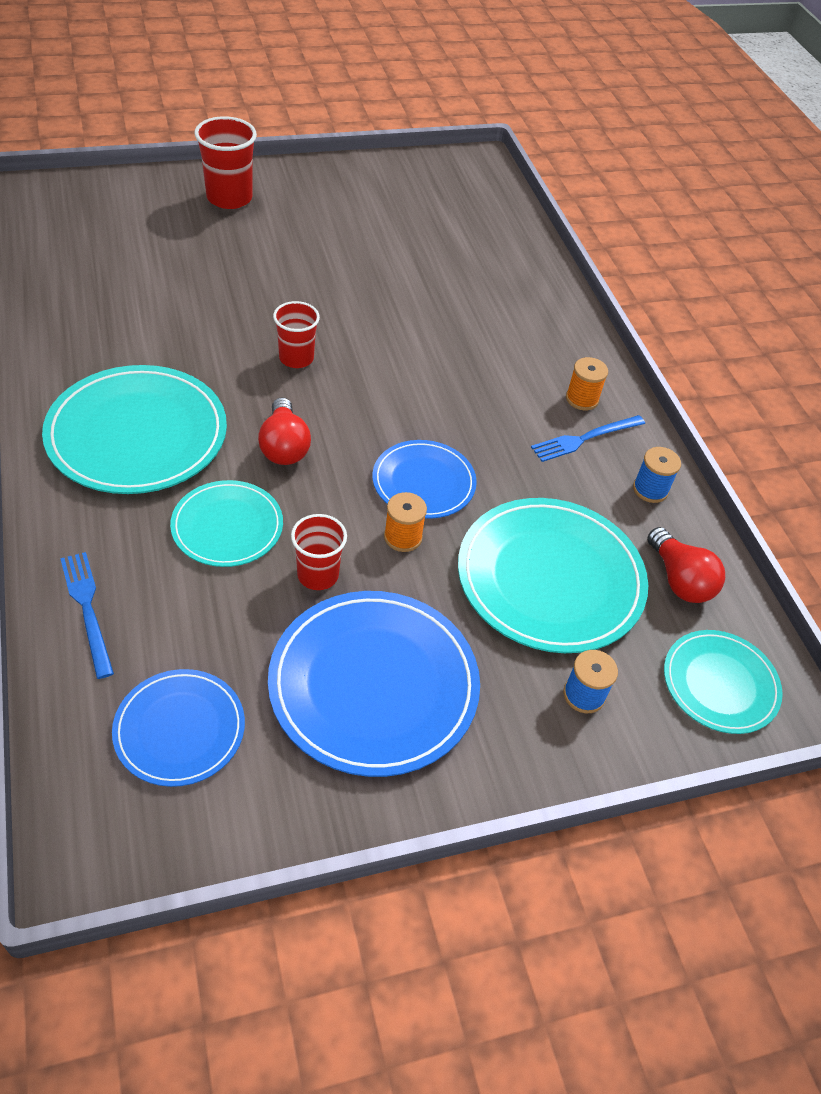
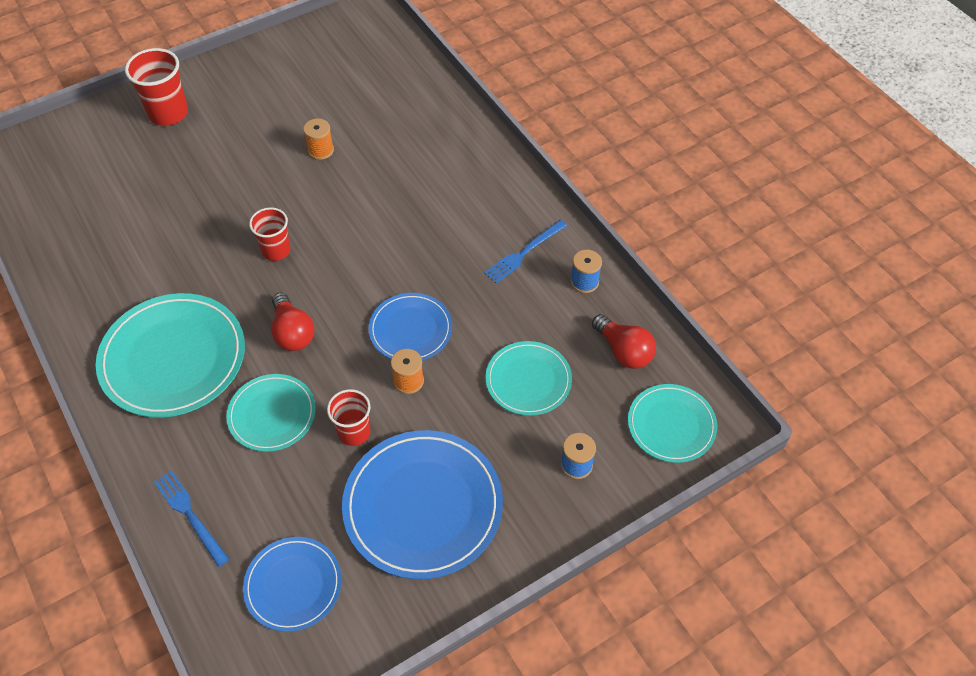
camera: 10 degrees left, 5 degrees up
(550, 578) = (528, 380): turquoise plate -> turquoise plate, size x0.58
(582, 399) = (512, 218): orange spool -> orange spool (321, 150)

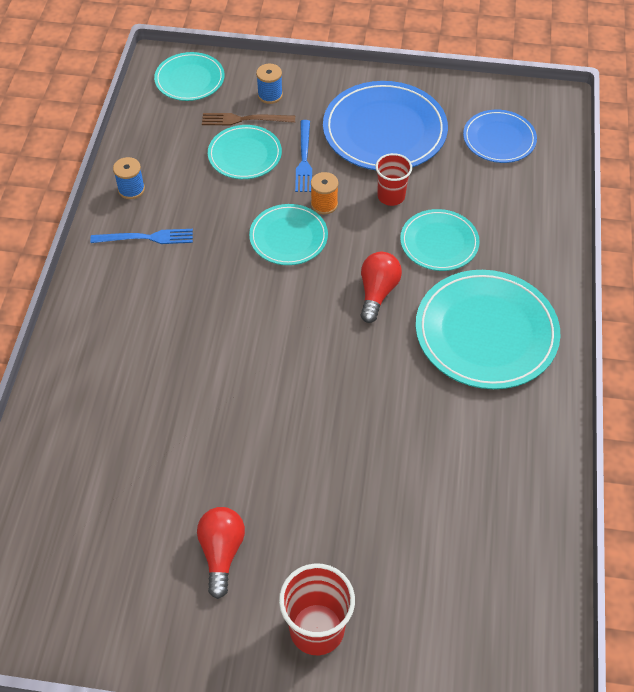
camera: 140 degrees left, 0 degrees up
(190, 515) = (541, 214): blue fork -> blue fork (304, 159)
(276, 250) = (334, 373): red cup -> none
(321, 150) = (206, 455): orange spool -> none
(410, 330) = (288, 237): blue plate -> turquoise plate
(569, 418) = (244, 119): none -> brown fork
(623, 351) = (164, 132): red light bulb -> red light bulb (221, 552)

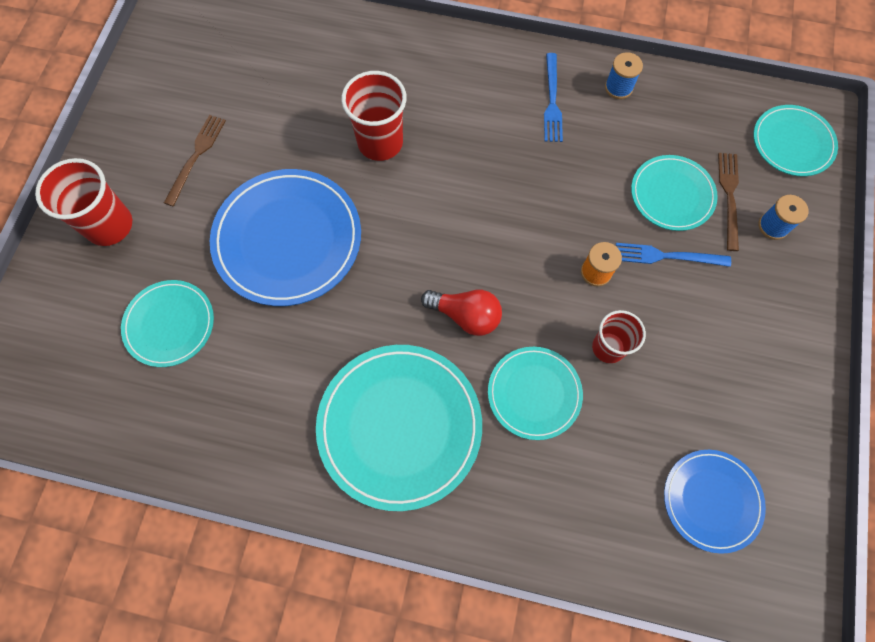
camera: 95 degrees right, 15 degrees up
(197, 375) = (380, 142): none -> red cup
(221, 552) = (196, 157): red light bulb -> brown fork
(288, 237) = (548, 232): turquoise plate -> turquoise plate (169, 324)
(384, 130) = (719, 353): blue plate -> blue plate (288, 239)

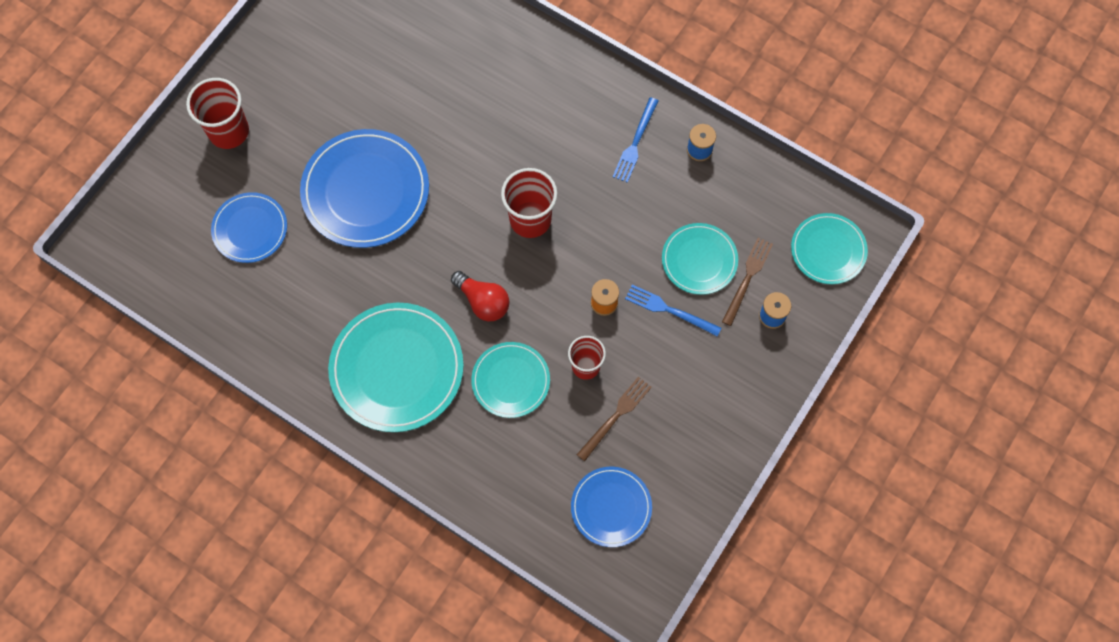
camera: 20 degrees right, 0 degrees up
(169, 324) = (250, 229): turquoise plate -> blue plate
(196, 157) = (316, 94): brown fork -> brown fork (615, 416)
(380, 142) = (472, 132): red cup -> red cup (530, 219)

